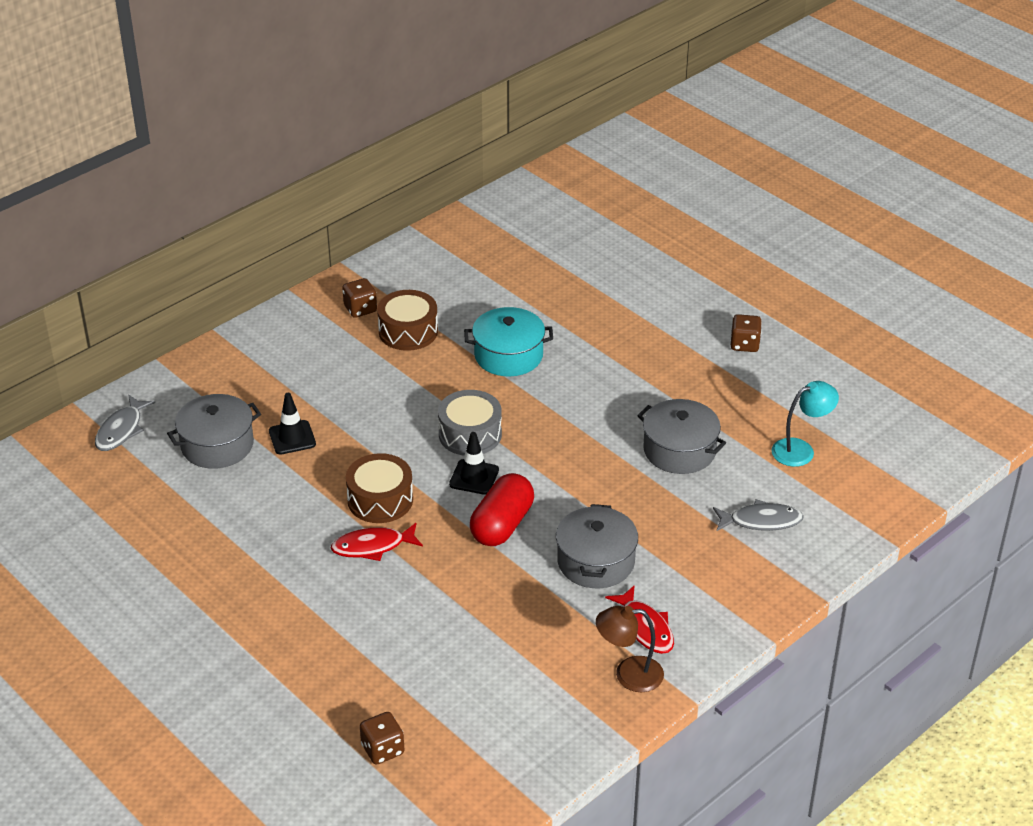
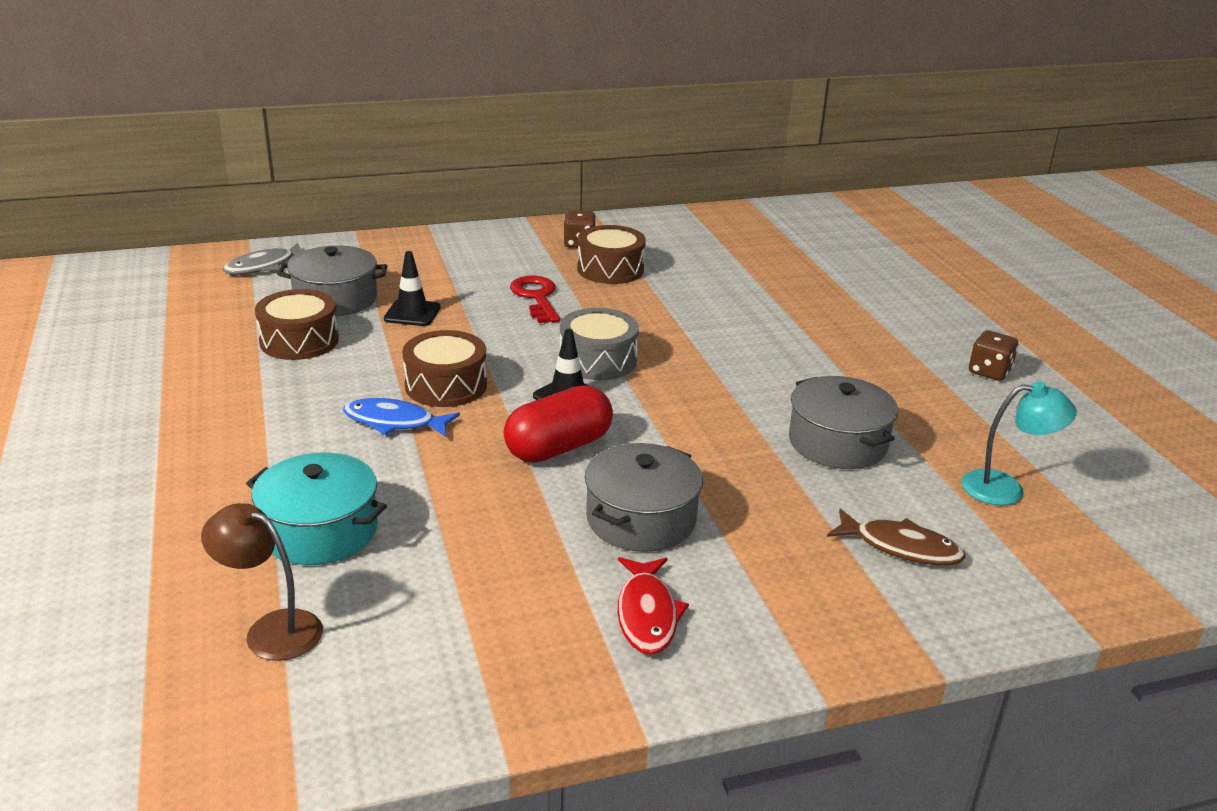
camera: 25 degrees right, 10 degrees down
(231, 498) = (299, 341): none -> brown drum
(372, 546) = (394, 422): red fish -> blue fish
(374, 385) = (536, 297): none -> red key
(382, 749) = (178, 630): brown dice -> none
(508, 355) = (699, 311): turquoise pot -> turquoise pot (320, 531)
(629, 674) = (577, 664): brown lamp -> brown lamp (271, 629)
(761, 521) = (901, 547): grey fish -> brown fish

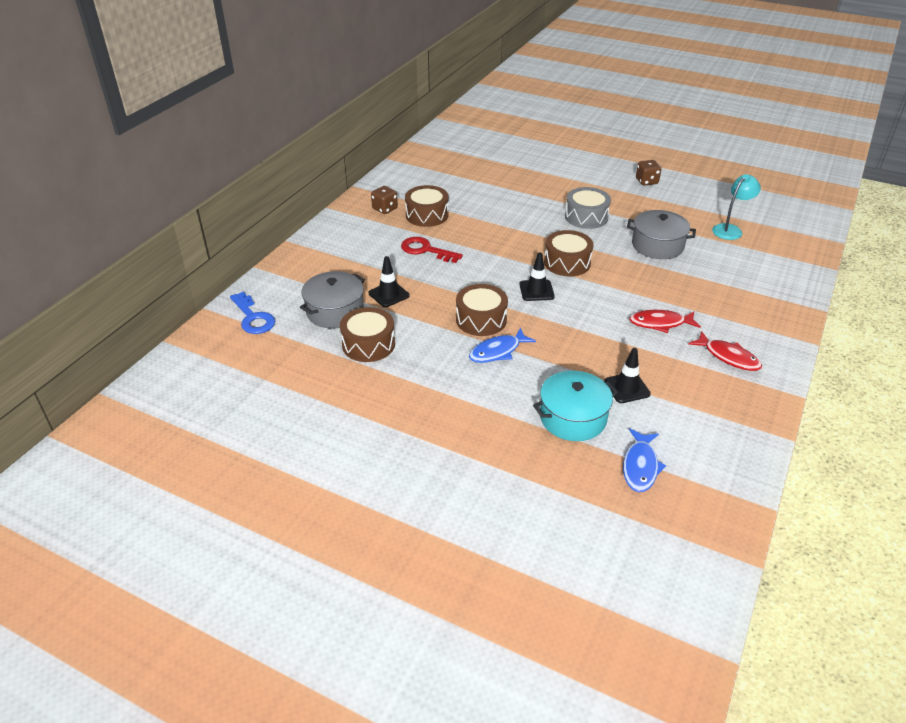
camera: 45 degrees left, 10 degrees up
(264, 266) = (253, 317): grey fish -> blue key
(271, 629) = (640, 466): brown lamp -> blue fish
(442, 549) = (627, 388): none -> black traffic cone
(558, 447) = (579, 315): red capsule -> none
(598, 360) = (514, 265): grey drum -> grey drum (586, 217)
(641, 519) = (660, 323): grey pot -> red fish
(668, 392) = (567, 263): none -> brown drum
(901, 547) = (743, 274): brown fish -> none

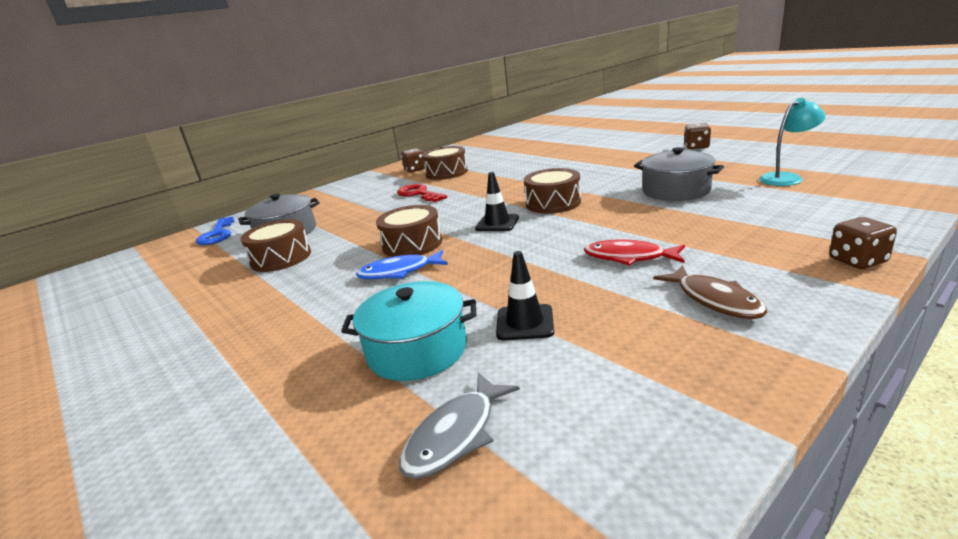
camera: 25 degrees right, 15 degrees down
(389, 294) = (347, 222): black traffic cone -> none
(586, 217) = (605, 171): grey drum -> none
(640, 466) = (456, 435): blue fish -> grey fish
(728, 357) = (714, 300): red fish -> brown fish
(794, 317) = (857, 261): none -> brown dice

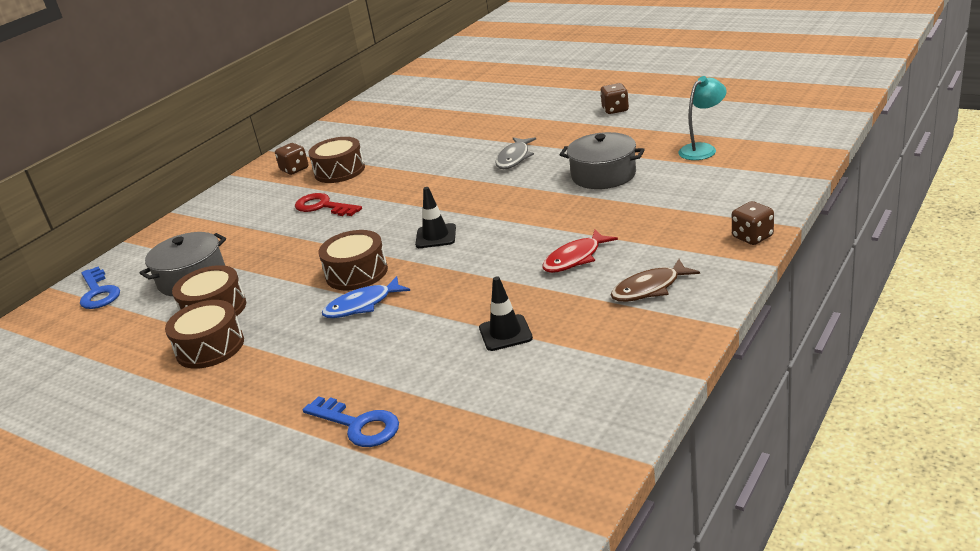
camera: 15 degrees left, 5 degrees up
(310, 400) = (358, 425): none -> blue key
(417, 350) = (424, 371): turquoise pot -> none
(456, 435) = (488, 422): grey fish -> grey fish (514, 158)
(553, 203) = (484, 204): brown drum -> brown drum (210, 347)
(629, 257) = (575, 258): red fish -> red fish turned 45 degrees counterclockwise
(714, 300) = (649, 288): brown fish -> brown fish turned 105 degrees clockwise

